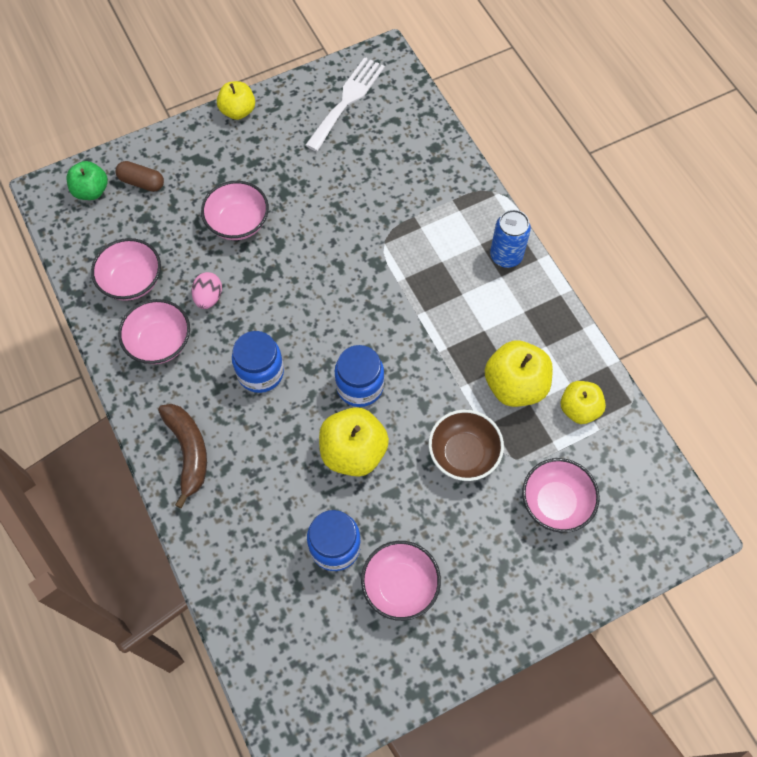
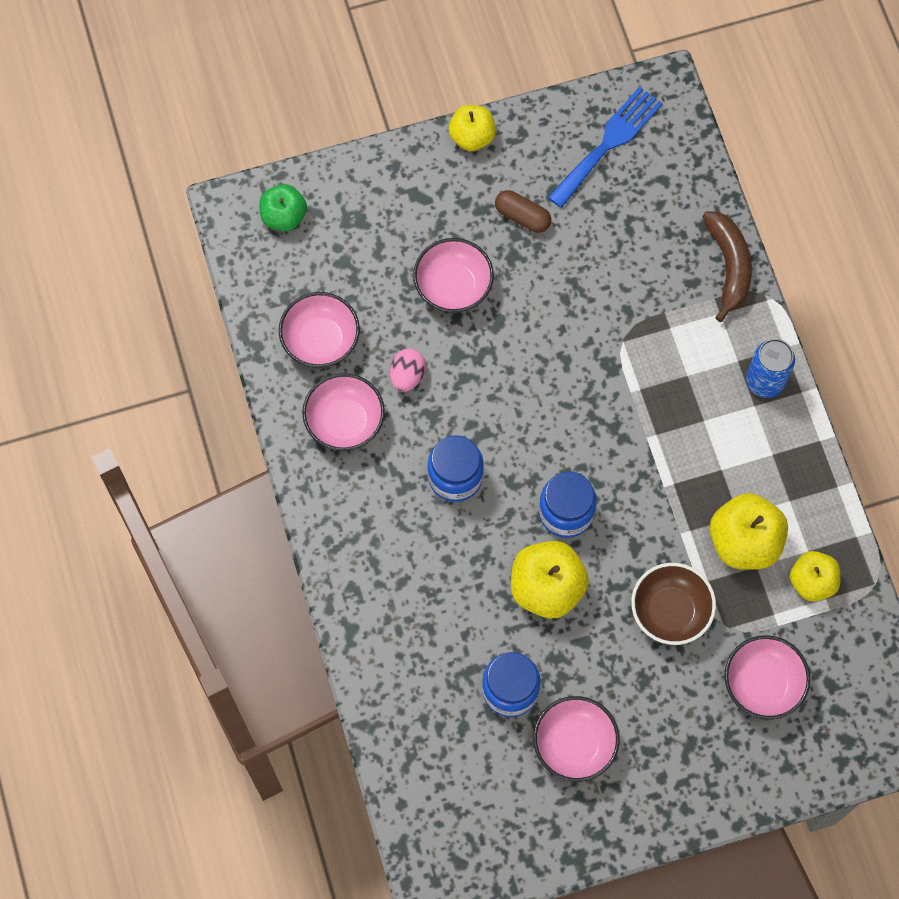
camera: 10 degrees right, 5 degrees up
(142, 182) = (345, 214): brown capsule -> brown capsule (522, 216)
(188, 452) = (363, 557): brown banana -> brown banana (729, 266)
(347, 100) = (608, 143): white fork -> blue fork

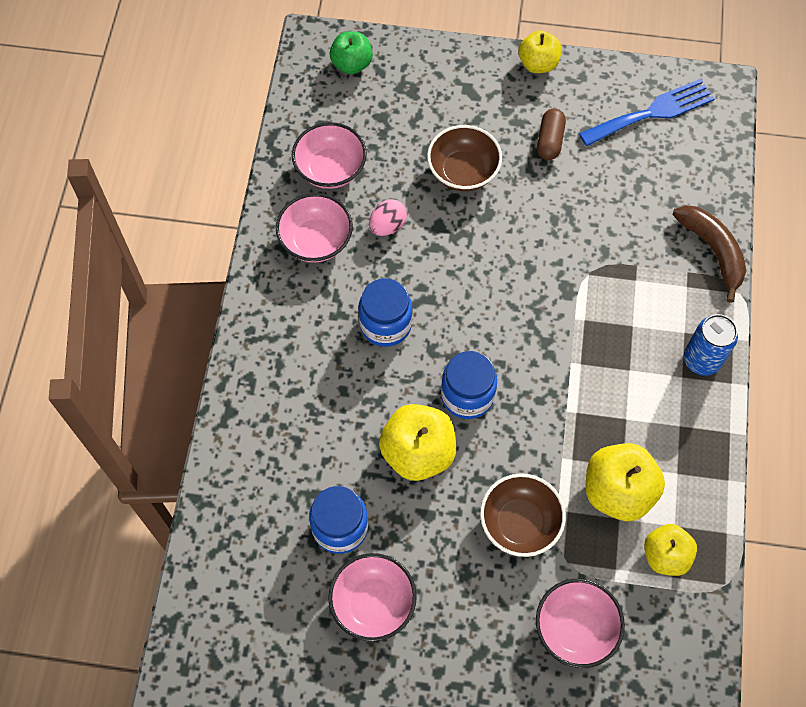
camera: 25 degrees right, 5 degrees down
(453, 286) = (463, 171): pink bowl -> brown bowl
(522, 216) = (550, 140): brown capsule -> brown capsule turned 45 degrees clockwise
(729, 266) = (713, 251): brown banana -> brown banana turned 45 degrees counterclockwise

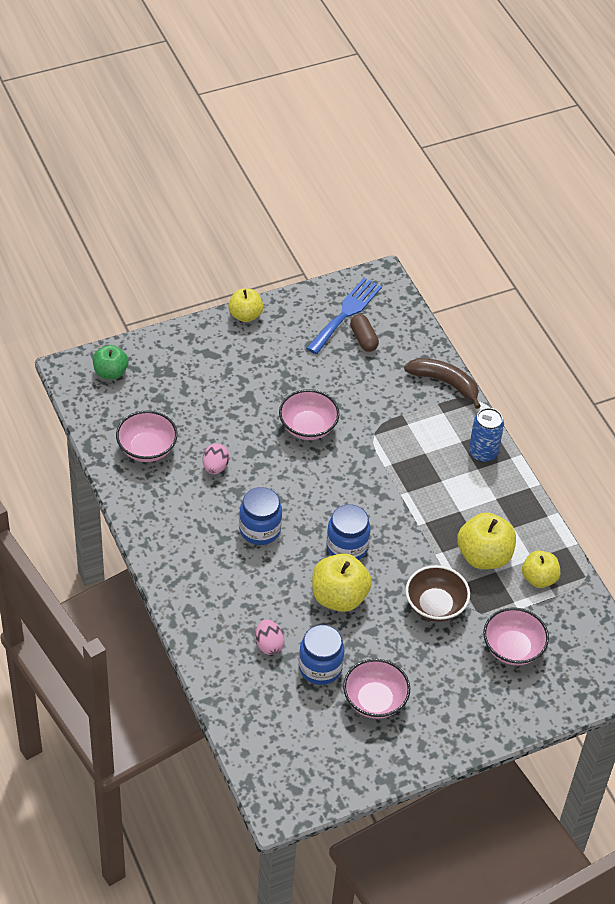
camera: 35 degrees left, 15 degrees down
(303, 468) = (269, 645): none -> pink egg
(316, 240) = (171, 499): pink bowl -> pink bowl (308, 427)
(463, 171) = (243, 408): brown bowl -> none
(550, 140) = (289, 362): brown capsule -> brown capsule (363, 339)

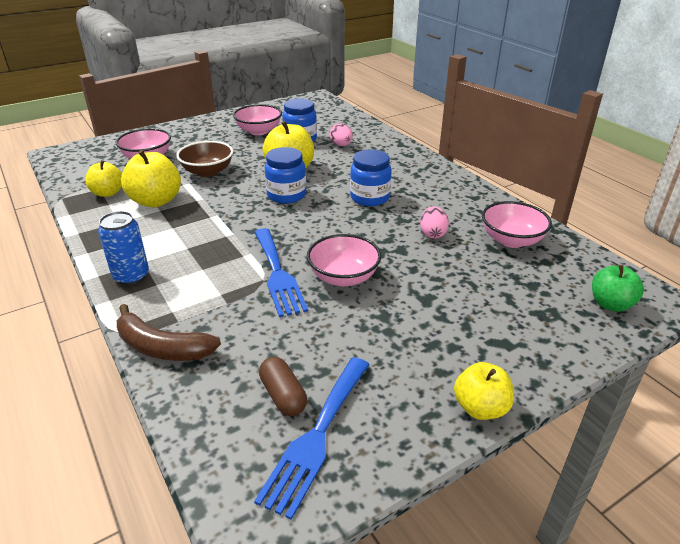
camera: 175 degrees right, 15 degrees down
(362, 438) = (278, 274): none -> blue fork

